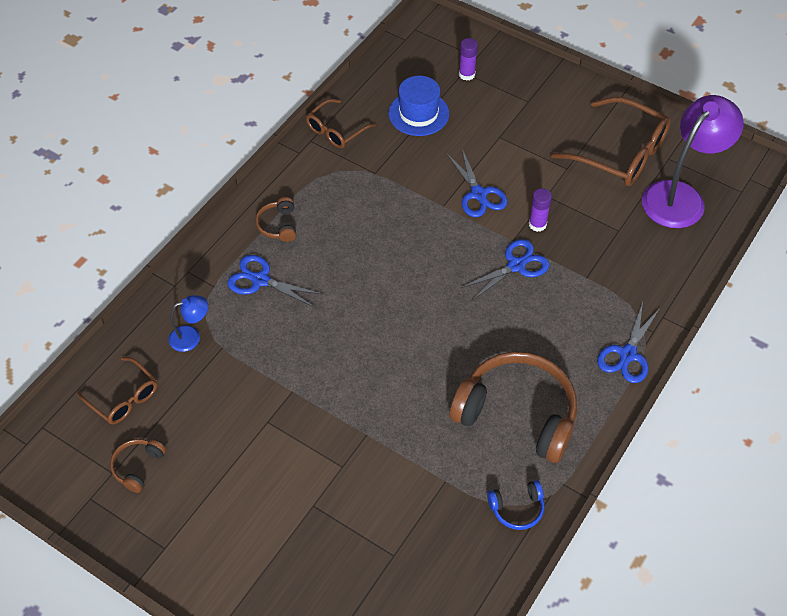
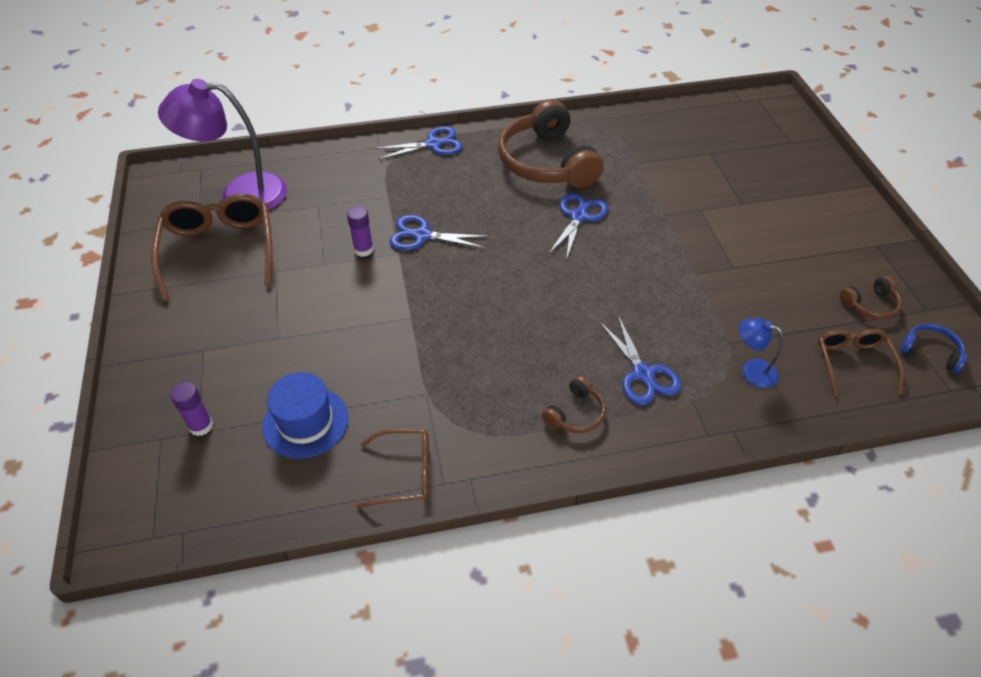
camera: 135 degrees left, 5 degrees down
(478, 194) = (369, 304): blue scissors -> blue scissors (578, 217)
(517, 509) = (608, 127): blue headphones -> blue headphones (930, 352)

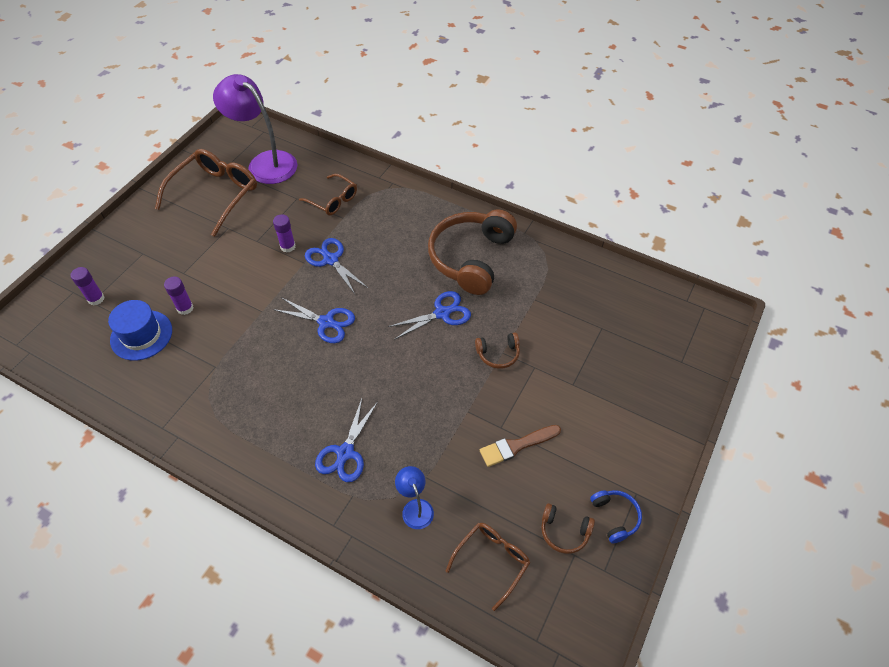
camera: 40 degrees right, 5 degrees up
(323, 367) = (185, 308): none -> purple glue stick
(405, 473) = (152, 405): brown glasses -> brown glasses (333, 200)
(433, 144) = (413, 196): blue scissors -> blue scissors (326, 322)
(575, 413) = (276, 445): brown headphones -> brown headphones (498, 354)
(762, 272) = (516, 446): none -> brown brush
(930, 352) = (561, 602): blue headphones -> blue headphones (615, 517)

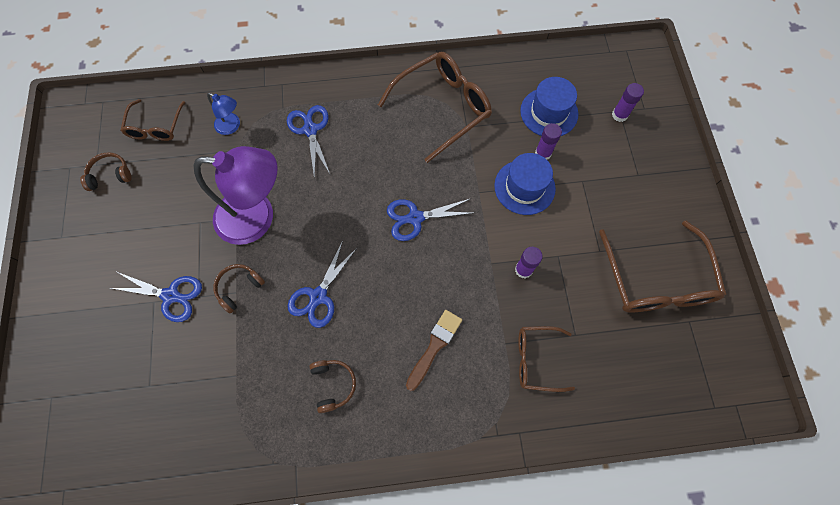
camera: 145 degrees right, 15 degrees up
(215, 396) = (443, 108): none -> brown glasses
(226, 294) = (524, 187): none -> blue hat
(265, 163) = (659, 360): purple lamp -> purple lamp (257, 217)
(330, 260) = (470, 283): blue scissors -> blue scissors (170, 295)
(471, 258) = (333, 385): brown headphones -> brown headphones, size x0.44
(516, 446) = (178, 215): brown brush -> brown brush (434, 346)
(615, 517) = (73, 208): blue headphones -> none

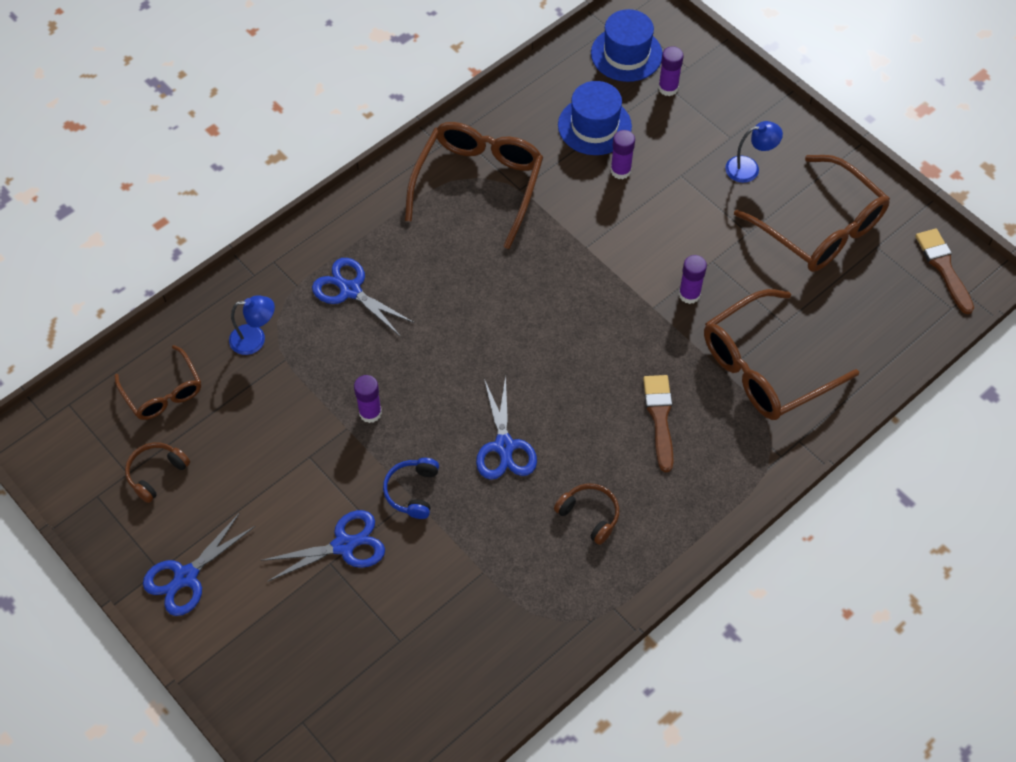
camera: 35 degrees left, 10 degrees down
(239, 288) = (412, 491): brown headphones -> blue headphones
(257, 217) = (370, 413): purple lamp -> purple glue stick
(415, 218) = (541, 311): blue scissors -> blue scissors (186, 576)
(524, 187) = (628, 215): blue hat -> blue hat (626, 54)
(536, 359) = (765, 367): brown glasses -> brown glasses, size x1.73
(635, 204) = (749, 168): none -> blue lamp
(731, 371) = (943, 267): none -> brown brush

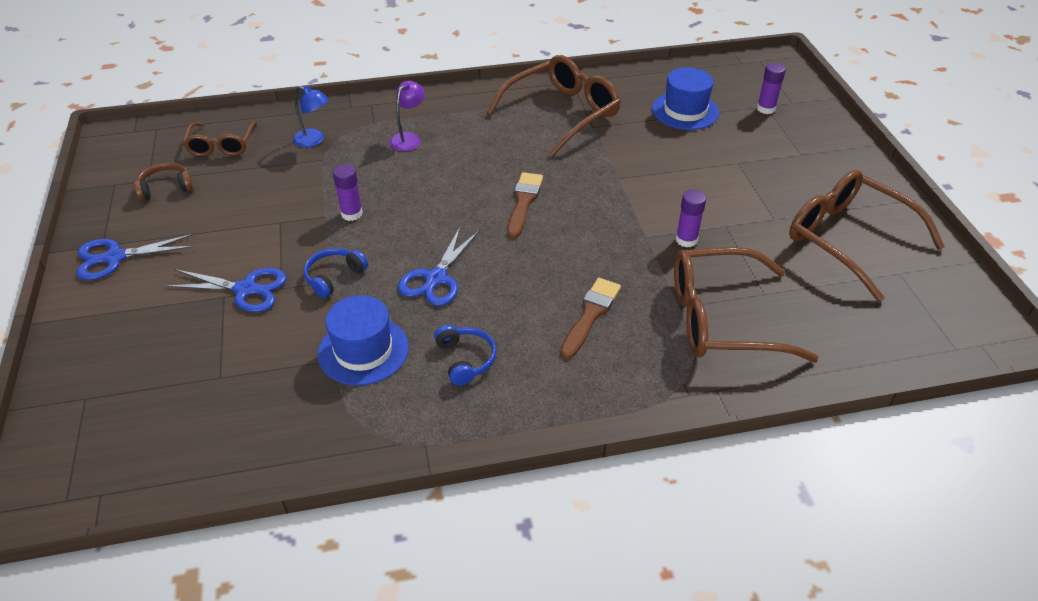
camera: 30 degrees right, 15 degrees down
(350, 290) = (409, 138): blue scissors -> purple lamp
(589, 515) = (465, 359): brown headphones -> blue headphones
(620, 171) = (686, 143): purple glue stick -> none
(626, 54) = (744, 80): blue hat -> blue hat (363, 350)
(749, 168) = (805, 178): blue lamp -> none
(820, 227) = (848, 239): brown glasses -> brown glasses turned 150 degrees clockwise
(943, 267) = (965, 314): brown brush -> brown brush (524, 202)

